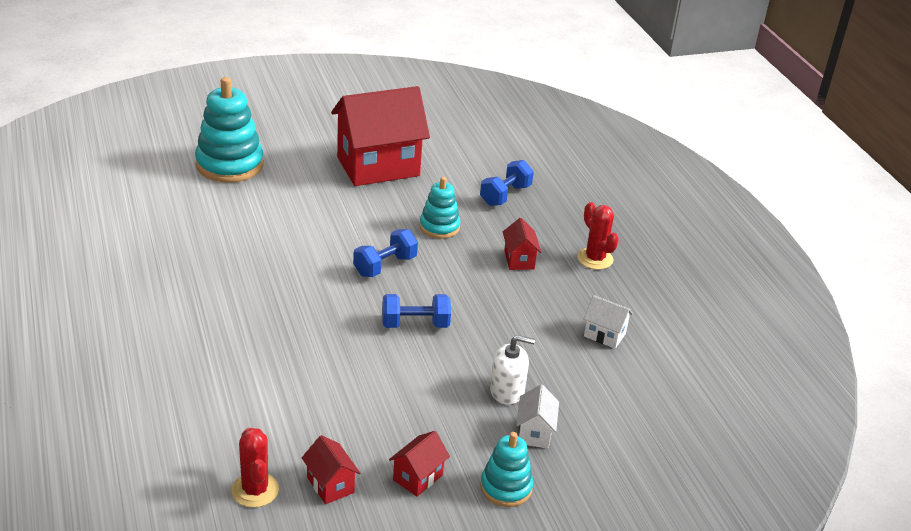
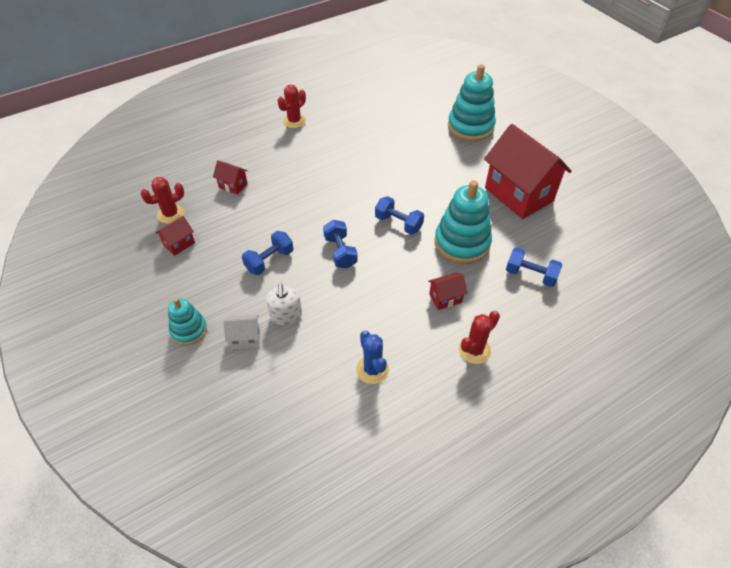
camera: 80 degrees right, 15 degrees up
(99, 318) = (294, 121): none -> red cactus
(405, 391) = (269, 261): none -> blue dumbbell
(418, 477) = (191, 283): red house -> red house (233, 185)
(439, 227) = (462, 243): turquoise stacking toy -> turquoise stacking toy, size x1.74
(604, 335) = (372, 369): white house -> blue cactus

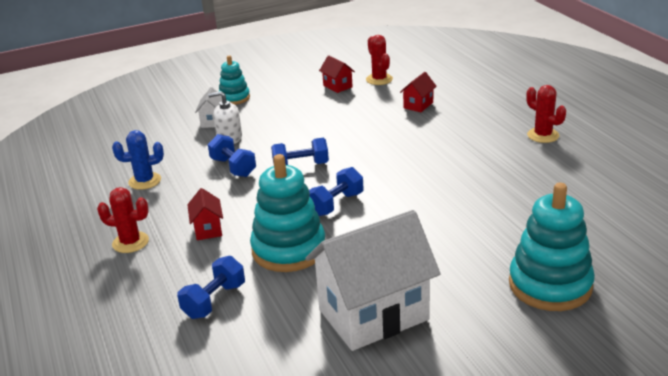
camera: 100 degrees right, 20 degrees down
(269, 261) = (301, 128): blue dumbbell -> blue dumbbell (233, 167)
(474, 350) = (130, 242): red cactus -> red cactus turned 45 degrees counterclockwise
(518, 194) = (373, 315): red house -> white house

